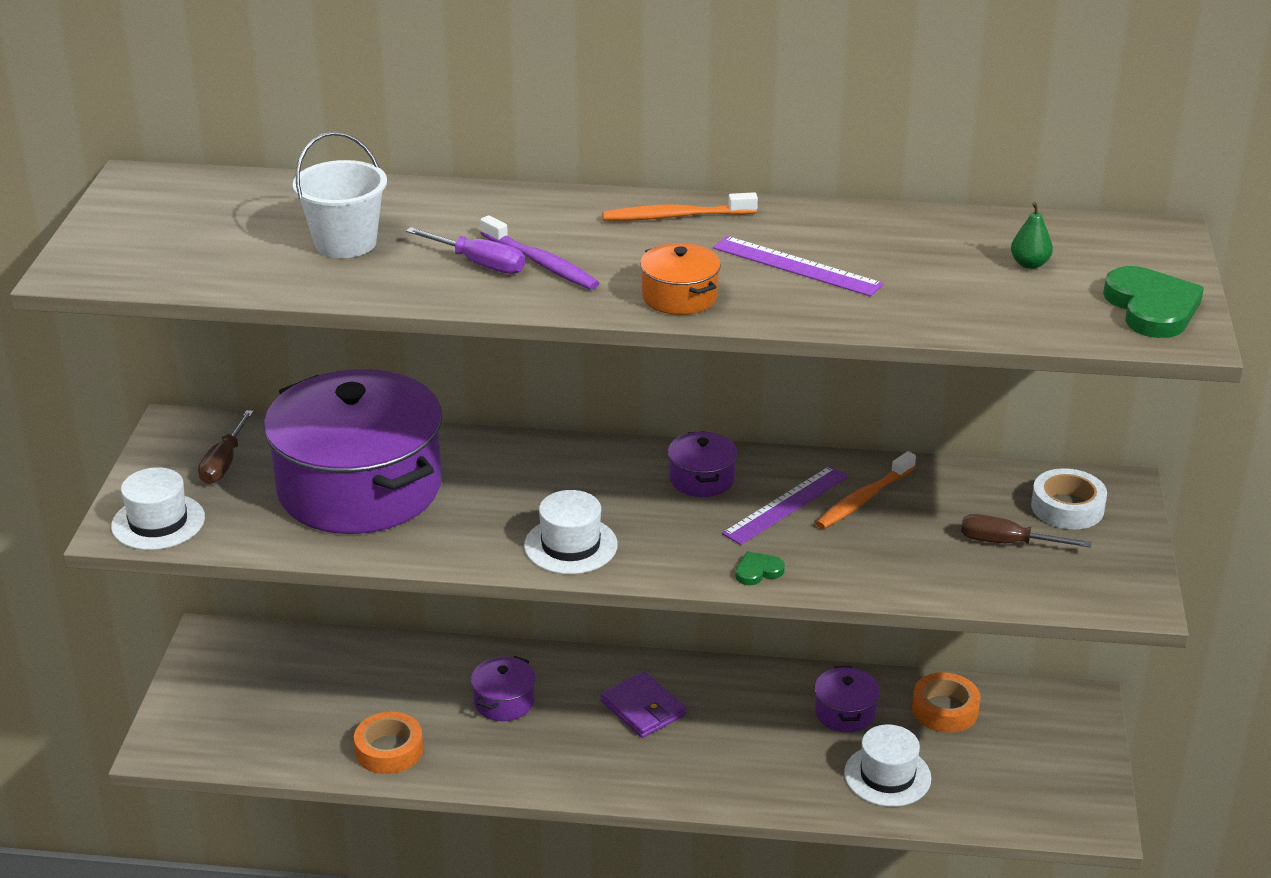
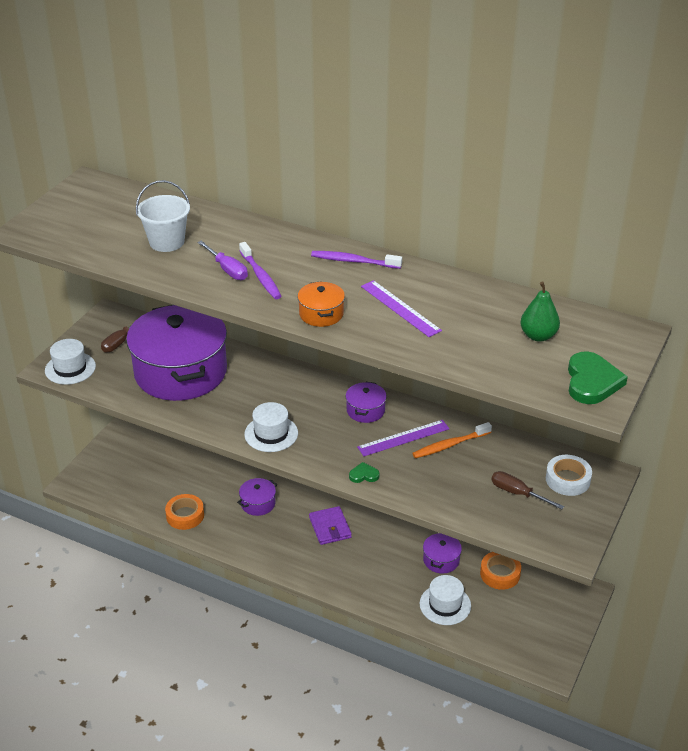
camera: 20 degrees right, 5 degrees up
(675, 216) = (353, 261): orange toothbrush -> purple toothbrush
(1029, 264) = (538, 336): green pear -> green pear, size x1.52

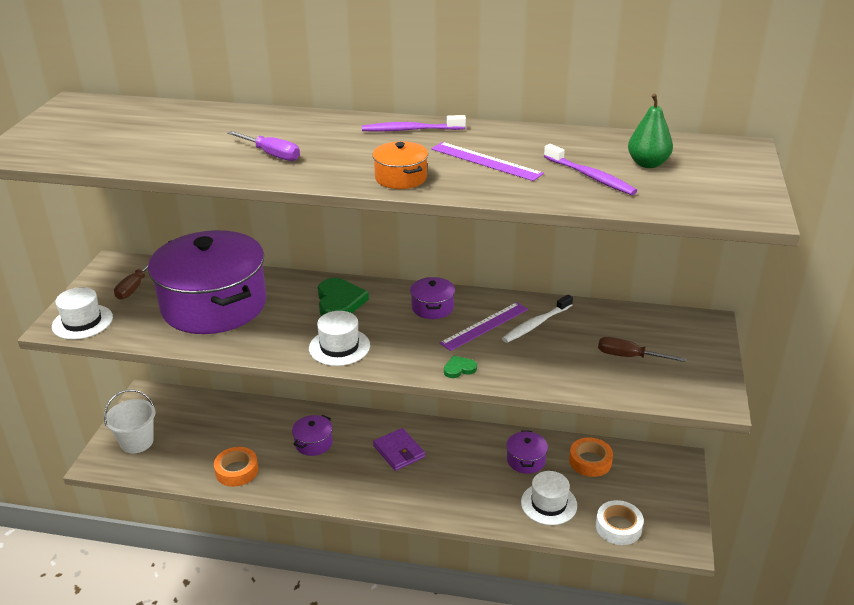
camera: 15 degrees left, 5 degrees down
(167, 242) = (189, 140): white bucket -> white bucket (137, 442)
(260, 276) = (313, 155): purple toothbrush -> purple toothbrush (590, 177)
(450, 445) = (536, 324): orange toothbrush -> white toothbrush
(567, 480) = (671, 334): white tape -> white tape (618, 527)
(592, 382) = (733, 193): green heart -> green heart (339, 302)

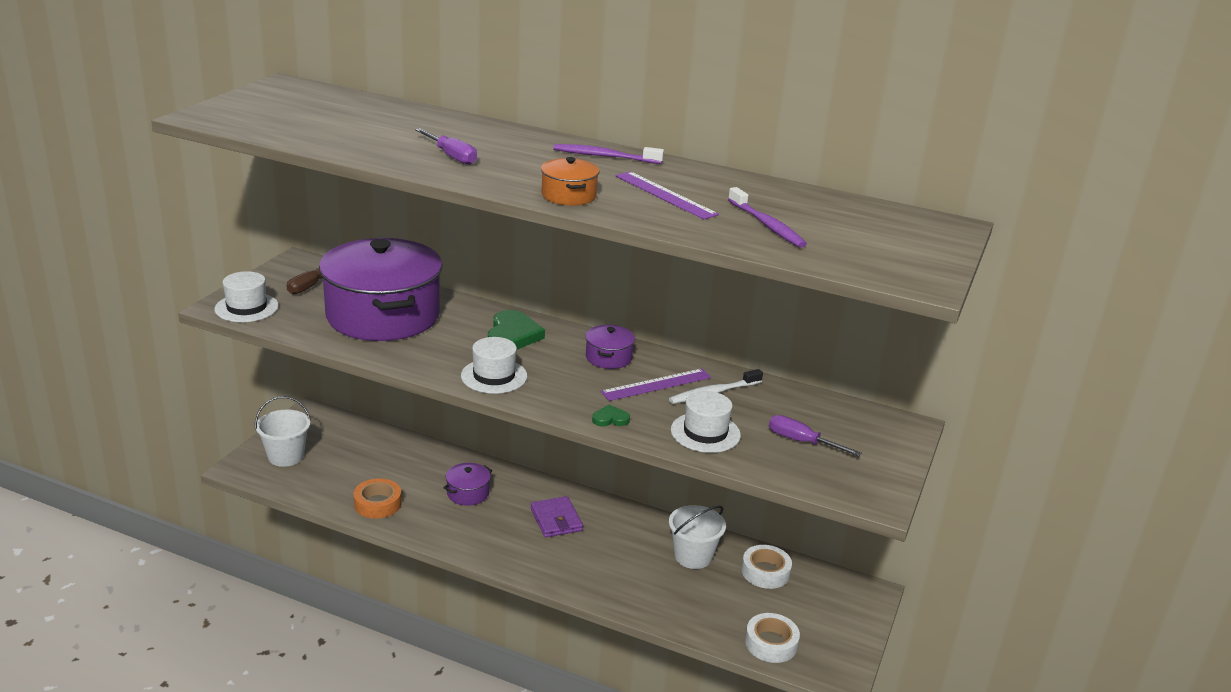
camera: 10 degrees right, 5 degrees down
(526, 460) = (693, 556): purple pot -> white bucket
(549, 504) = (701, 604): white hat -> white hat (705, 433)
(590, 461) = (765, 572): orange tape -> white tape
(629, 356) = (801, 442): brown screwdriver -> purple screwdriver
(647, 164) = (836, 223): green pear -> none

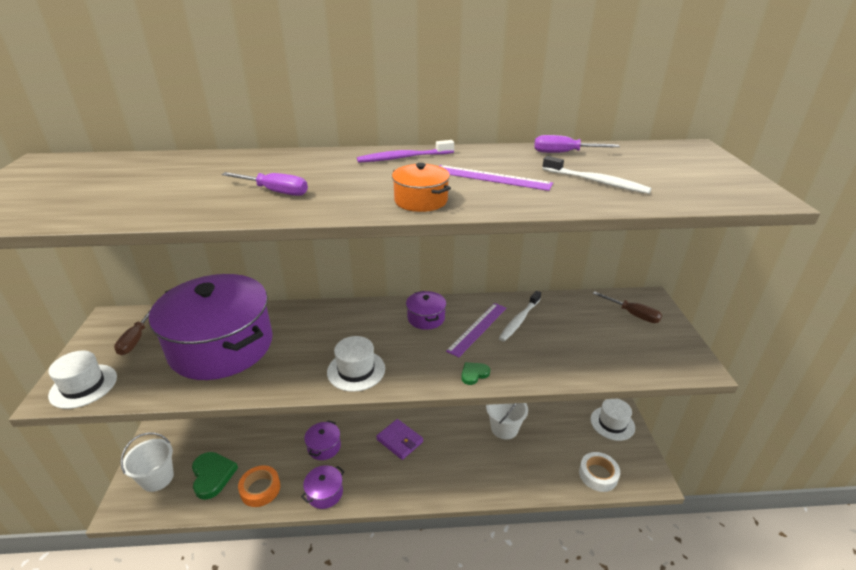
camera: 25 degrees left, 5 degrees up
(440, 532) = (325, 493): none -> purple pot
(513, 335) = (341, 325): green heart -> green heart (212, 476)
(705, 433) = (546, 357): white hat -> white hat (612, 423)
(765, 572) = (553, 419): white tape -> none
(767, 225) = (596, 182): purple toothbrush -> white toothbrush
(801, 442) = (608, 338): purple screwdriver -> purple screwdriver (564, 153)
(862, 432) = (632, 314): none -> brown screwdriver

